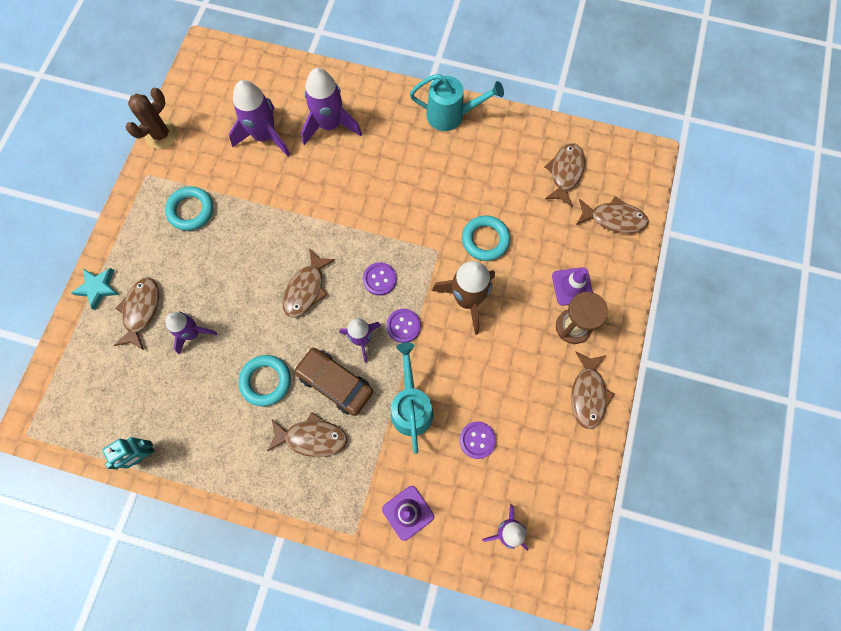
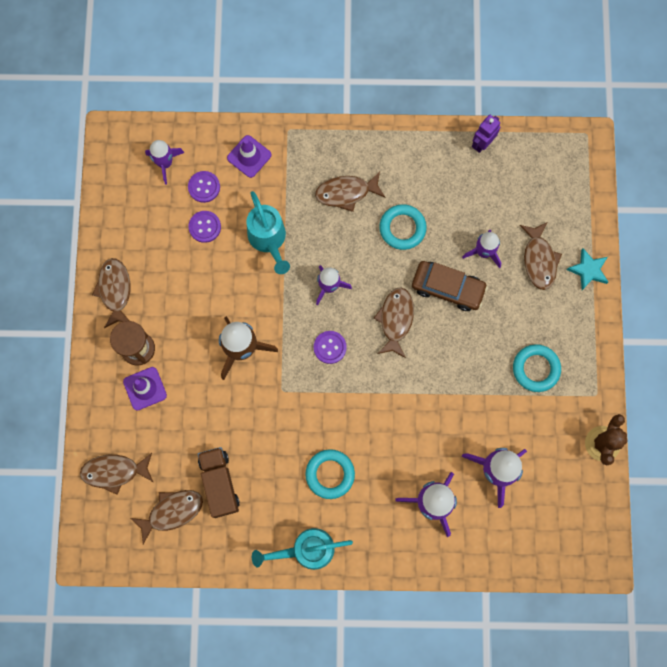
camera: 165 degrees right, 5 degrees up
(143, 455) = (482, 143): turquoise robot -> purple robot
(335, 383) = (341, 242): brown car -> brown car (448, 288)
(403, 326) = (295, 309): purple button -> purple button (204, 187)
(485, 240) = (238, 414): turquoise ring -> turquoise ring (330, 474)
(516, 185) = (219, 483): none -> brown truck
(565, 172) = (172, 512): brown fish -> brown fish turned 120 degrees counterclockwise

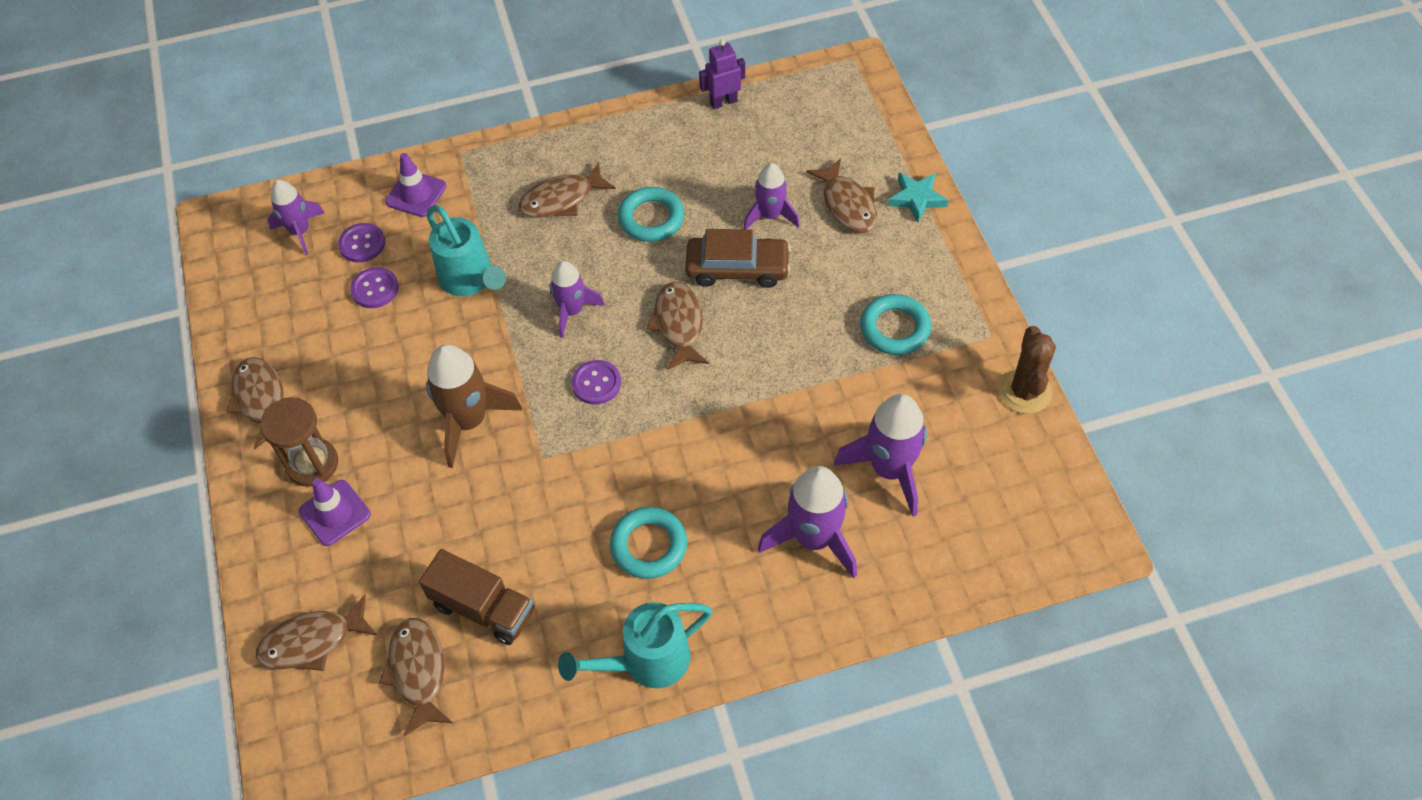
camera: 15 degrees left, 20 degrees down
(172, 512) = (418, 672): brown fish -> brown fish turned 60 degrees counterclockwise
(219, 483) = (483, 608): brown truck -> brown truck turned 150 degrees clockwise
(482, 143) = (723, 102): purple robot -> purple robot turned 45 degrees clockwise

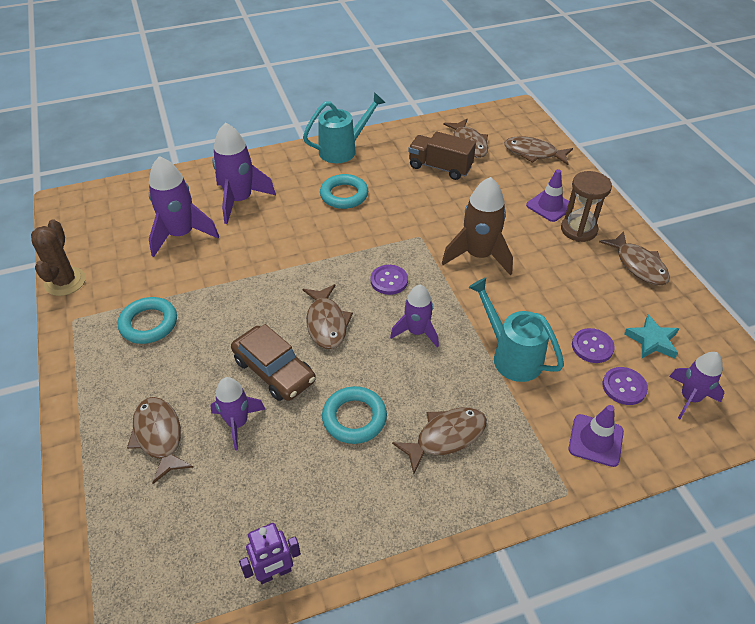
camera: 175 degrees right, 10 degrees down
(312, 641) = (533, 153): brown fish -> brown fish turned 135 degrees counterclockwise
(737, 268) = (274, 370): brown car -> brown car turned 135 degrees counterclockwise
(916, 198) = (87, 445): turquoise star -> turquoise star (652, 340)

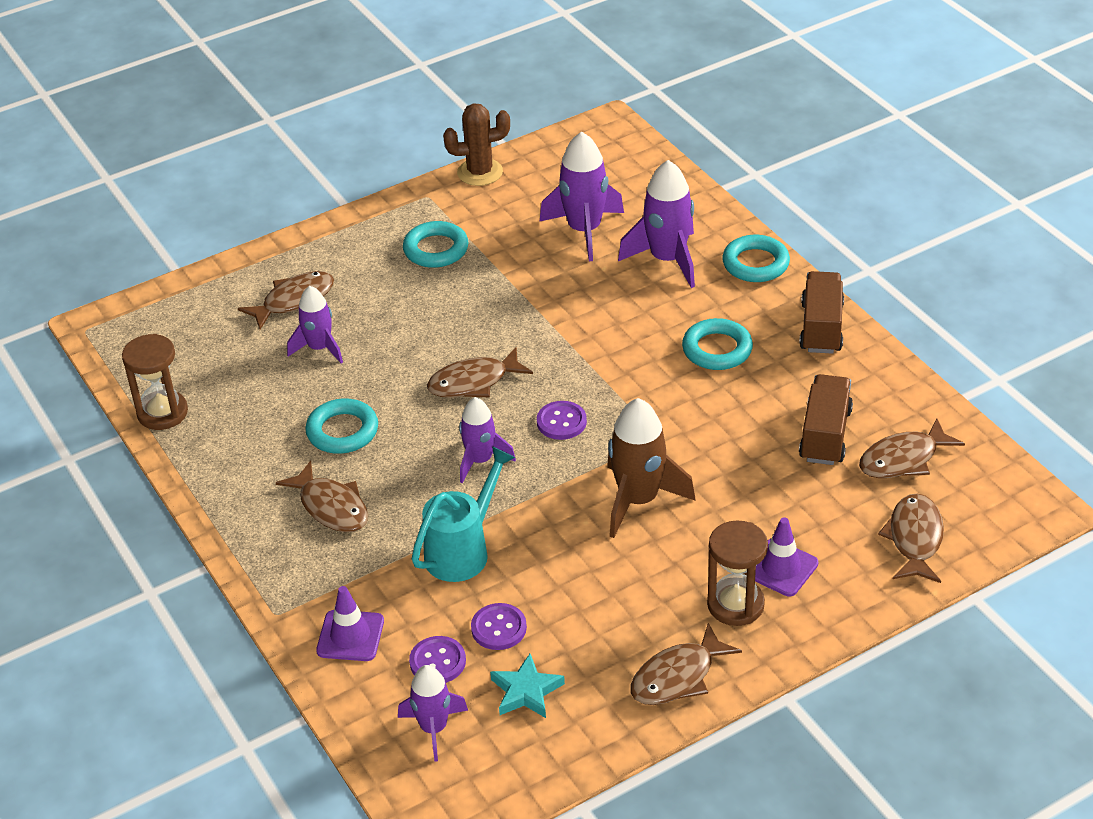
camera: 80 degrees right, 5 degrees down
(267, 163) = (755, 264): none -> turquoise ring
(274, 370) = (393, 357): brown car -> none
(275, 573) = (162, 413): purple robot -> brown hourglass
(343, 150) = (821, 328): turquoise watering can -> brown truck

